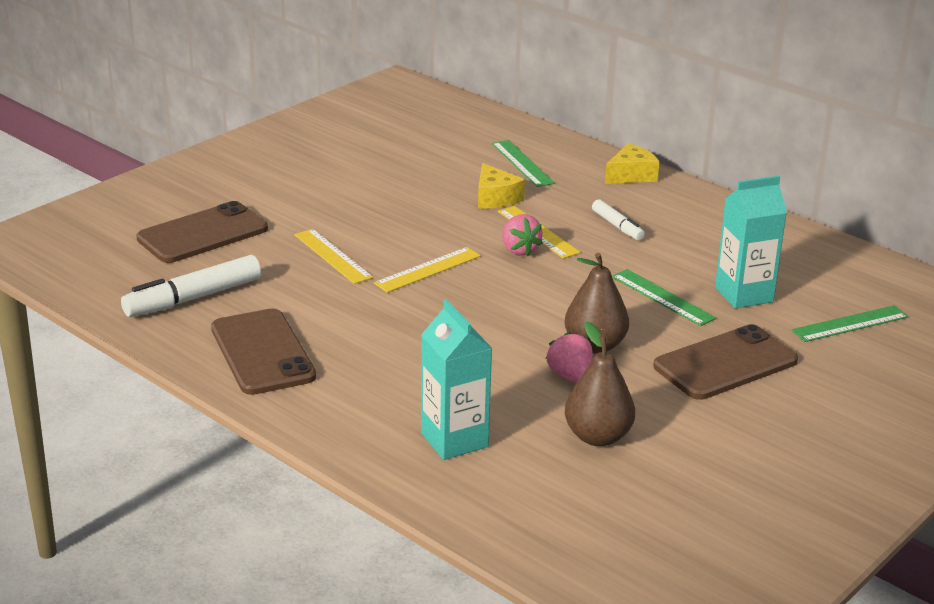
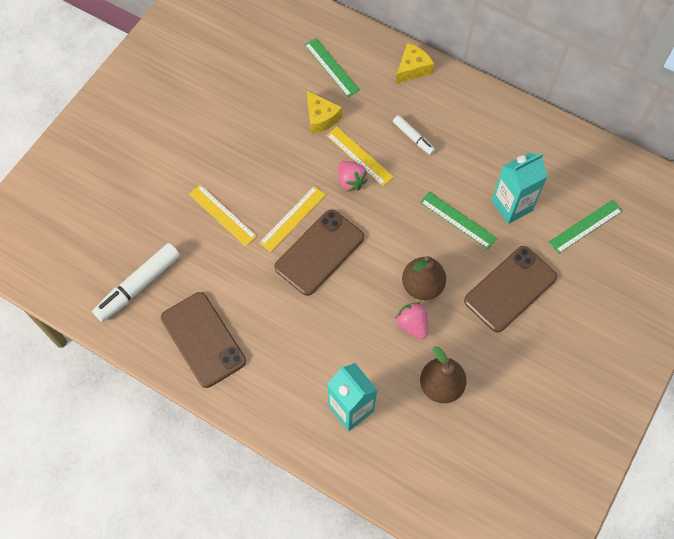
camera: 10 degrees left, 35 degrees up
(203, 234) = (123, 205): brown phone -> brown phone (319, 252)

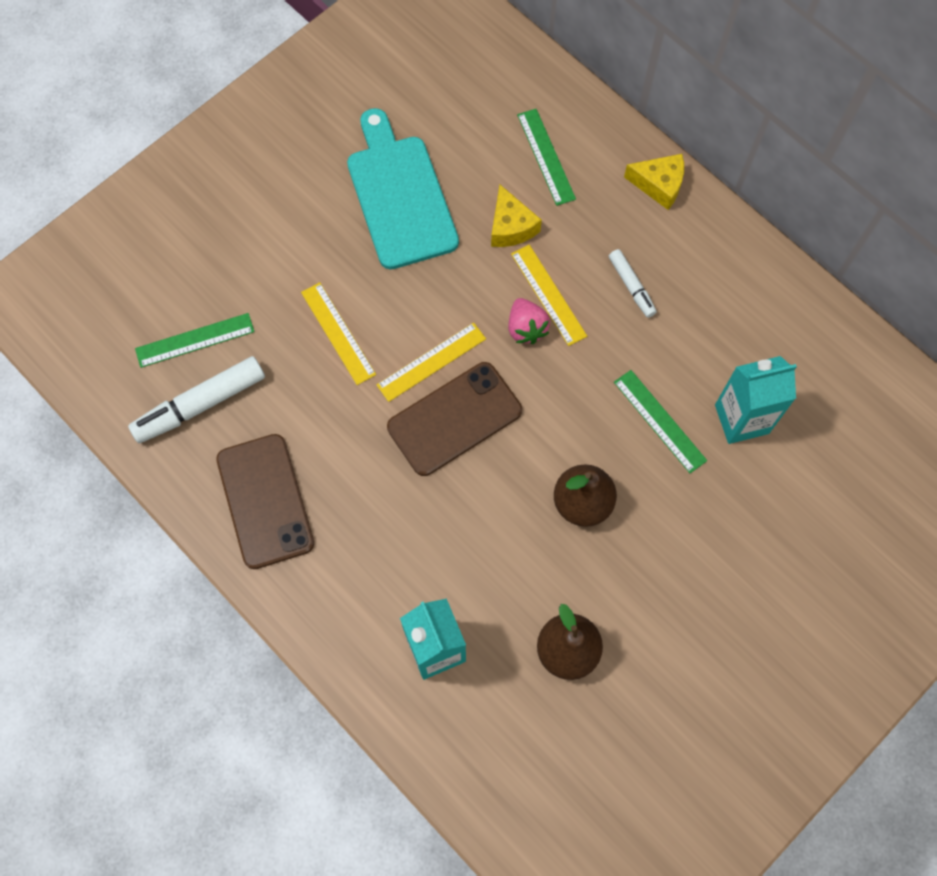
camera: 15 degrees right, 5 degrees up
(239, 115) = (400, 196): none -> turquoise cutting board
(412, 68) = (659, 185): yellow cheese -> yellow cheese turned 45 degrees clockwise
(412, 324) = (553, 554): pink strawberry -> none
(510, 289) = (704, 538): brown phone -> none
(585, 226) = (838, 475): green ruler -> green ruler (195, 340)

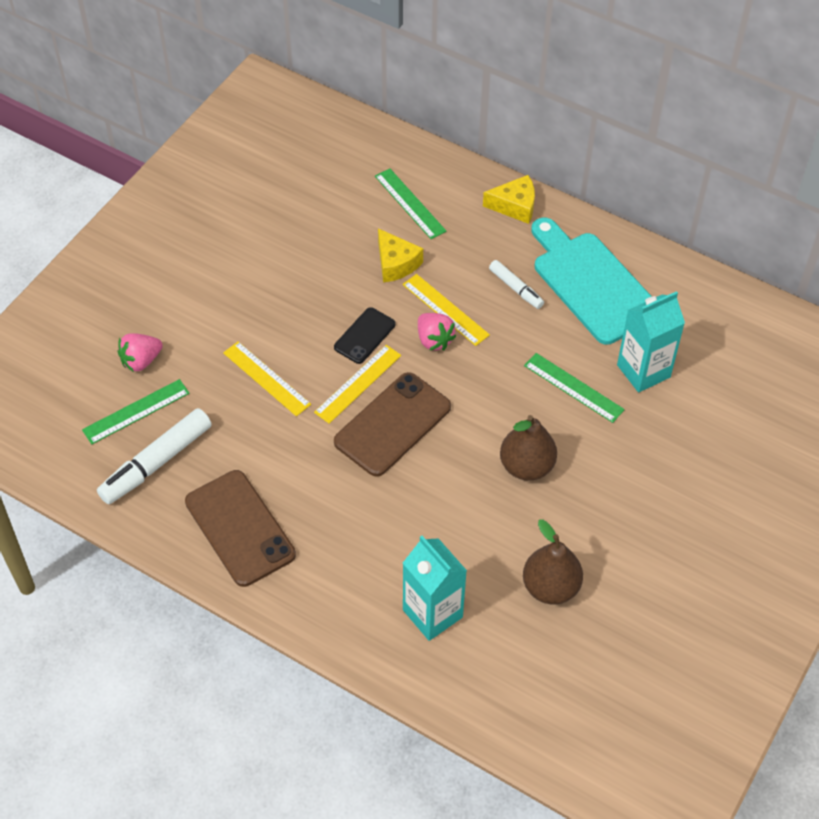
camera: 15 degrees left, 15 degrees down
(215, 282) = (141, 361): none -> pink strawberry
(400, 196) = (290, 259): turquoise cutting board -> turquoise cutting board (592, 284)
(454, 306) = (364, 336): none -> black phone

